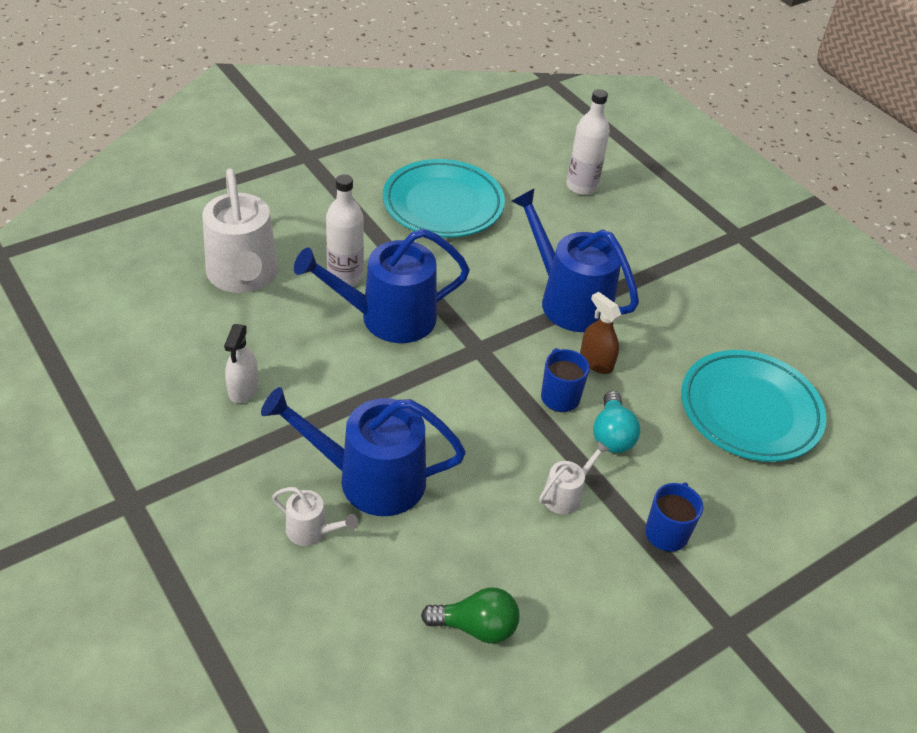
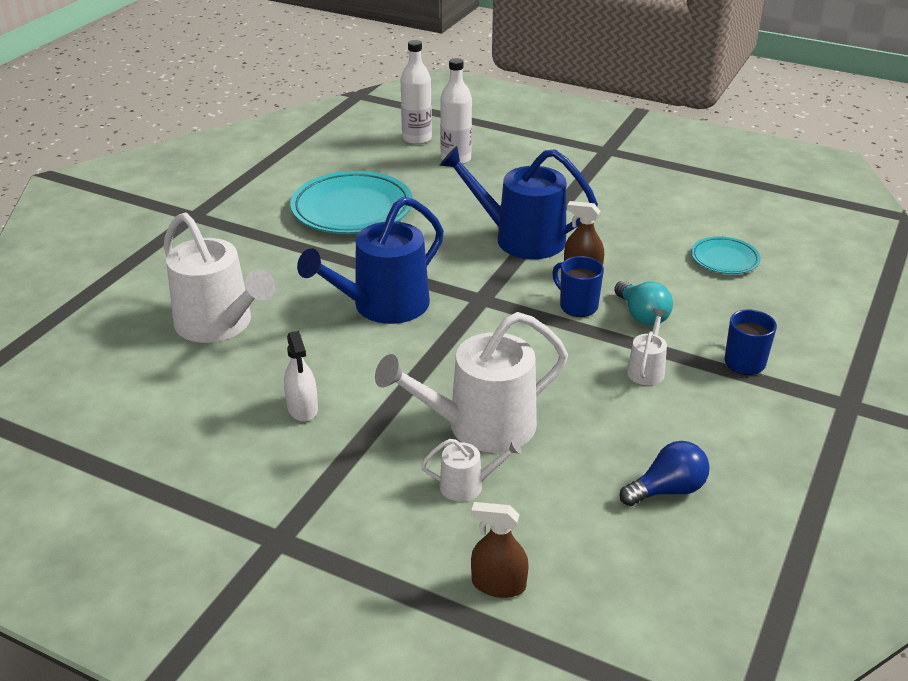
camera: 25 degrees left, 10 degrees down
(259, 637) = (498, 584): none -> brown spray bottle
(345, 277) = (316, 291): white bottle -> white bottle (417, 138)
(371, 479) = (481, 426): blue watering can -> white watering can
(476, 626) = (667, 490): green light bulb -> blue light bulb
(749, 411) = (724, 259): turquoise plate -> turquoise plate, size x0.52

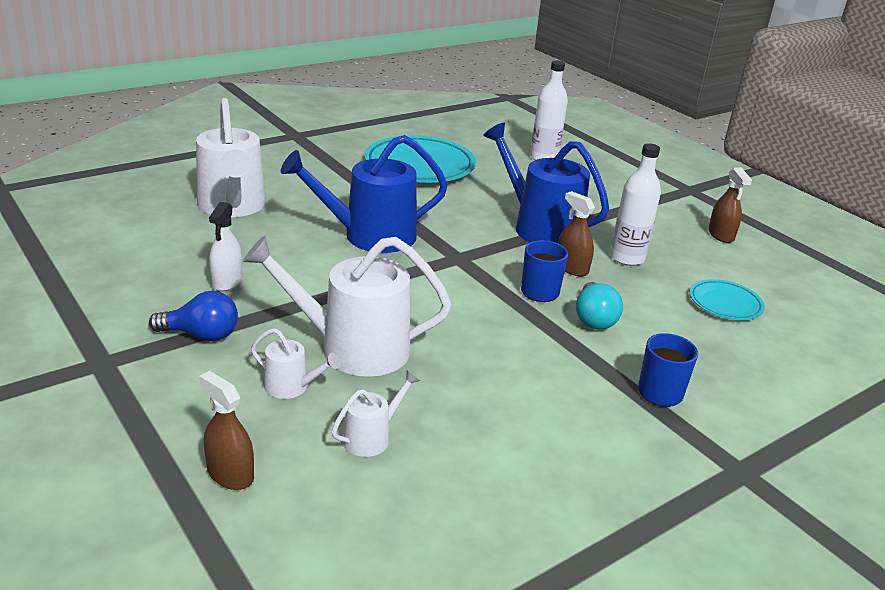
camera: 25 degrees right, 5 degrees down
(417, 138) = (525, 136): white bottle -> white bottle (627, 258)
(646, 369) = (553, 362): white watering can -> white watering can (371, 437)
(667, 490) = (469, 466): blue light bulb -> blue light bulb (201, 335)
(668, 190) = (721, 235): none -> brown spray bottle

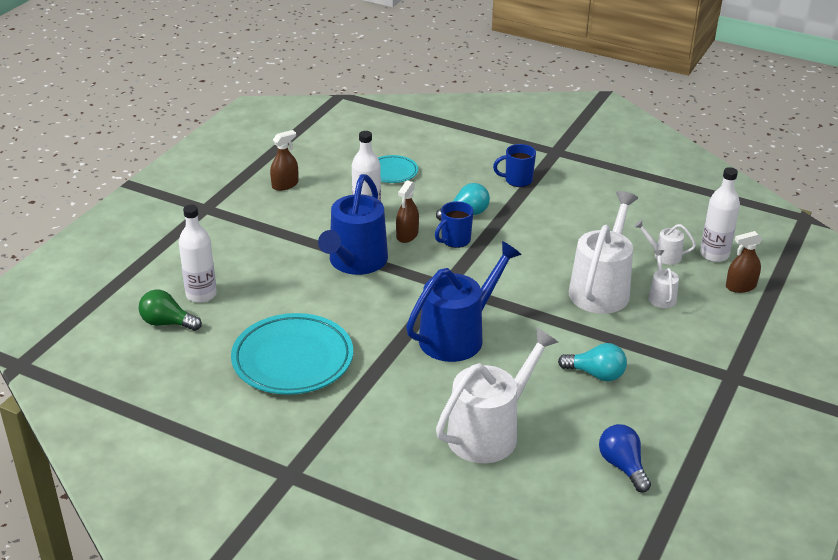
camera: 115 degrees left, 5 degrees up
(201, 335) = (661, 353): blue light bulb -> blue light bulb (622, 466)
(227, 281) = (596, 374): white spray bottle -> turquoise light bulb
(230, 474) = (740, 286): brown spray bottle -> brown spray bottle turned 60 degrees clockwise
(326, 493) = (714, 254): none -> white bottle
(354, 348) = (601, 289): white watering can -> white watering can turned 135 degrees counterclockwise
(370, 236) = (457, 336): blue watering can -> blue watering can turned 90 degrees counterclockwise
(515, 140) = (167, 323): none -> green light bulb

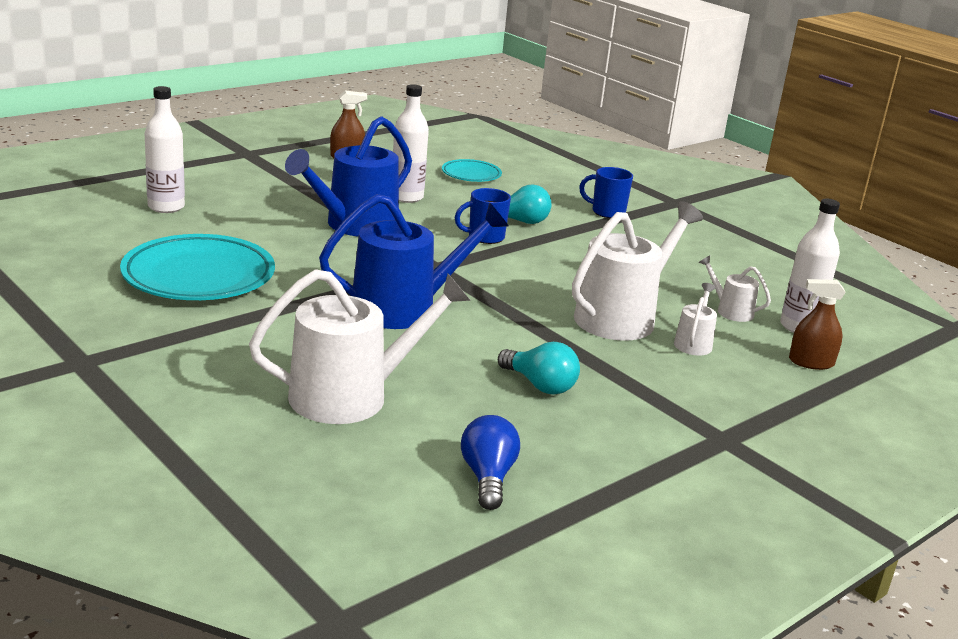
camera: 20 degrees right, 10 degrees down
(167, 323) = (106, 217): green light bulb -> none
(407, 235) = (435, 220): brown spray bottle -> none

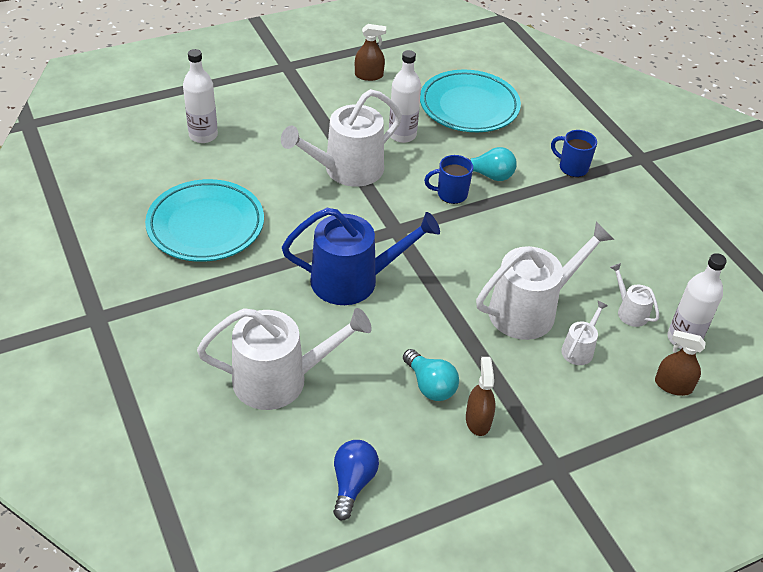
camera: 15 degrees right, 20 degrees up
(355, 225) = (347, 170): blue watering can -> white watering can
(471, 175) = (469, 106): turquoise plate -> turquoise plate, size x1.93
(612, 409) = (478, 420): none -> brown spray bottle

